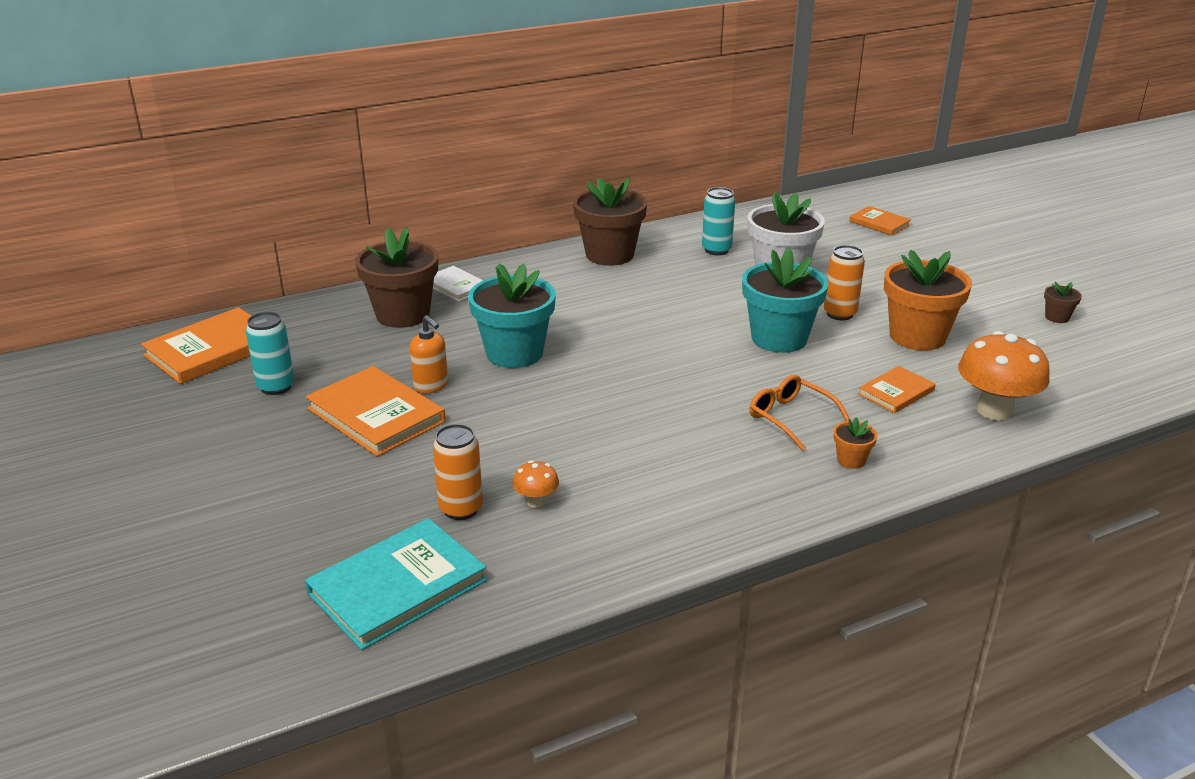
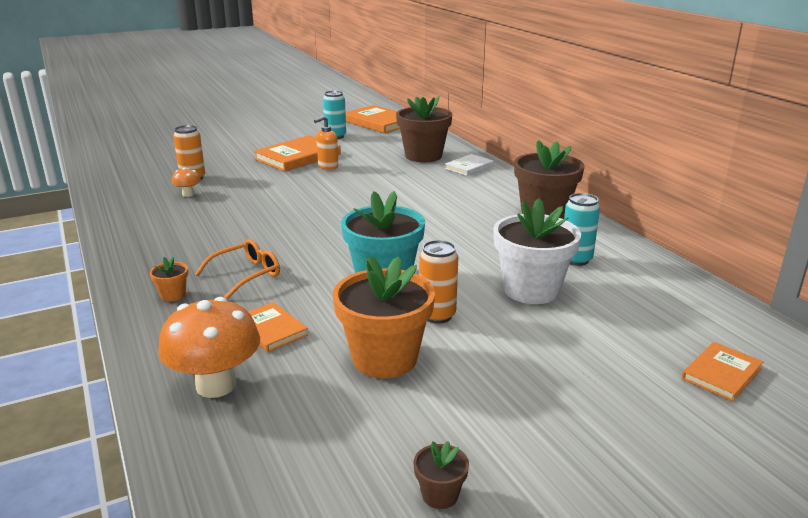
camera: 90 degrees right, 5 degrees down
(398, 587) = (136, 169): turquoise book -> none
(514, 353) = (367, 185): turquoise flower pot -> none

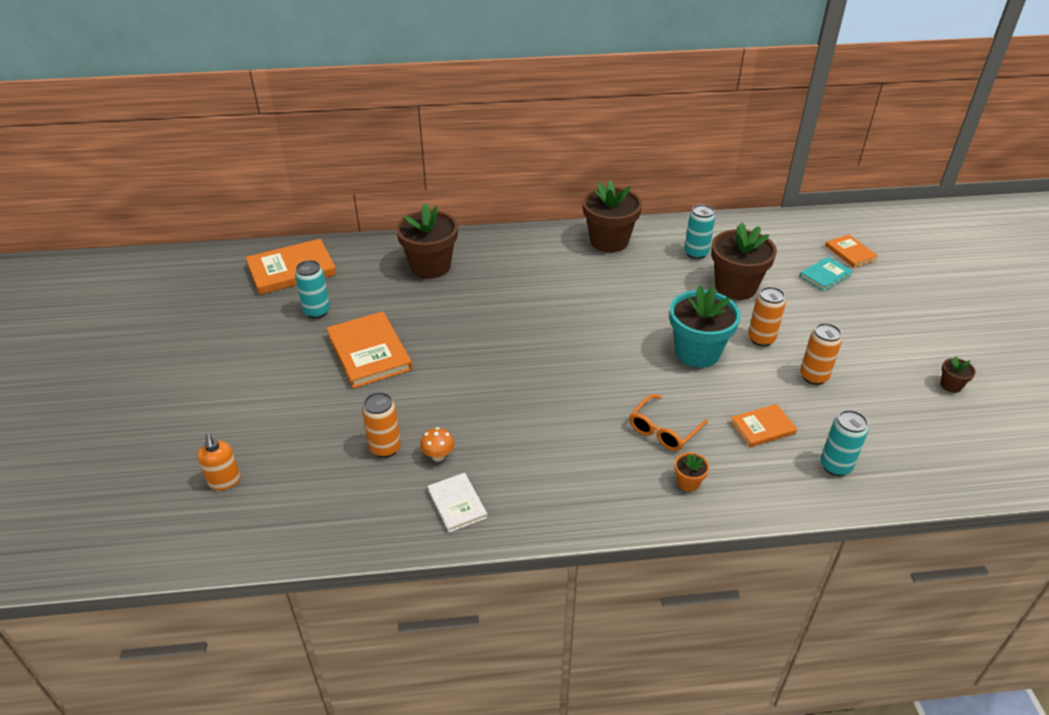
camera: 70 degrees left, 15 degrees up
(216, 385) = (835, 466): orange mushroom -> turquoise can
(246, 275) = (663, 430): orange glasses -> orange glasses turned 120 degrees counterclockwise
(327, 167) = (418, 336): orange soap dispenser -> orange soap dispenser (225, 481)
(384, 358) = (813, 376): orange flower pot -> orange can
(469, 167) = (480, 248): white book -> white book (457, 504)
(531, 290) = (735, 287): white flower pot -> brown flower pot
(629, 354) = (825, 276): none -> turquoise book

